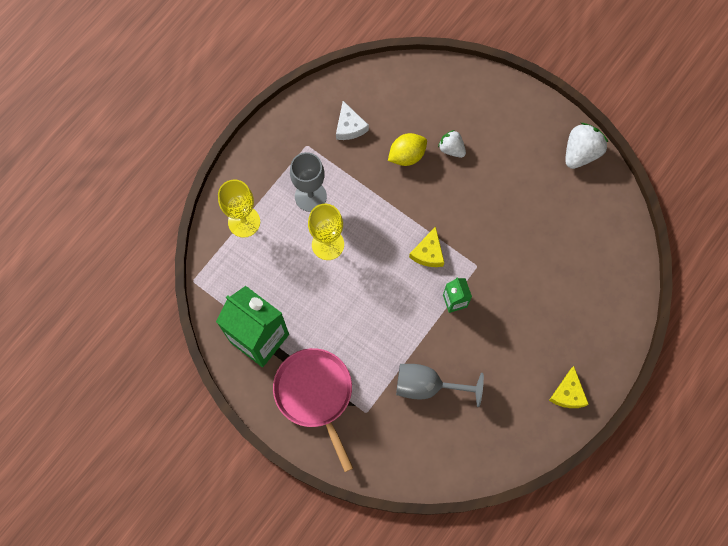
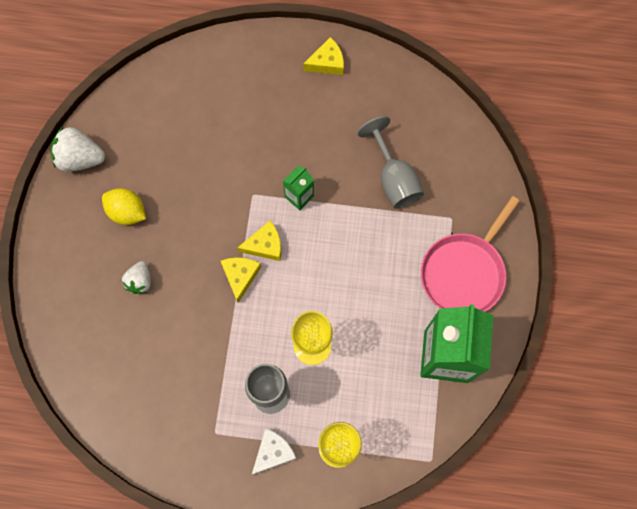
camera: 120 degrees left, 0 degrees up
(349, 126) = (169, 399): white cheese -> white cheese (273, 452)
(407, 155) = (171, 321): yellow lemon -> yellow lemon (127, 212)
(413, 221) = (240, 276): none -> yellow cheese

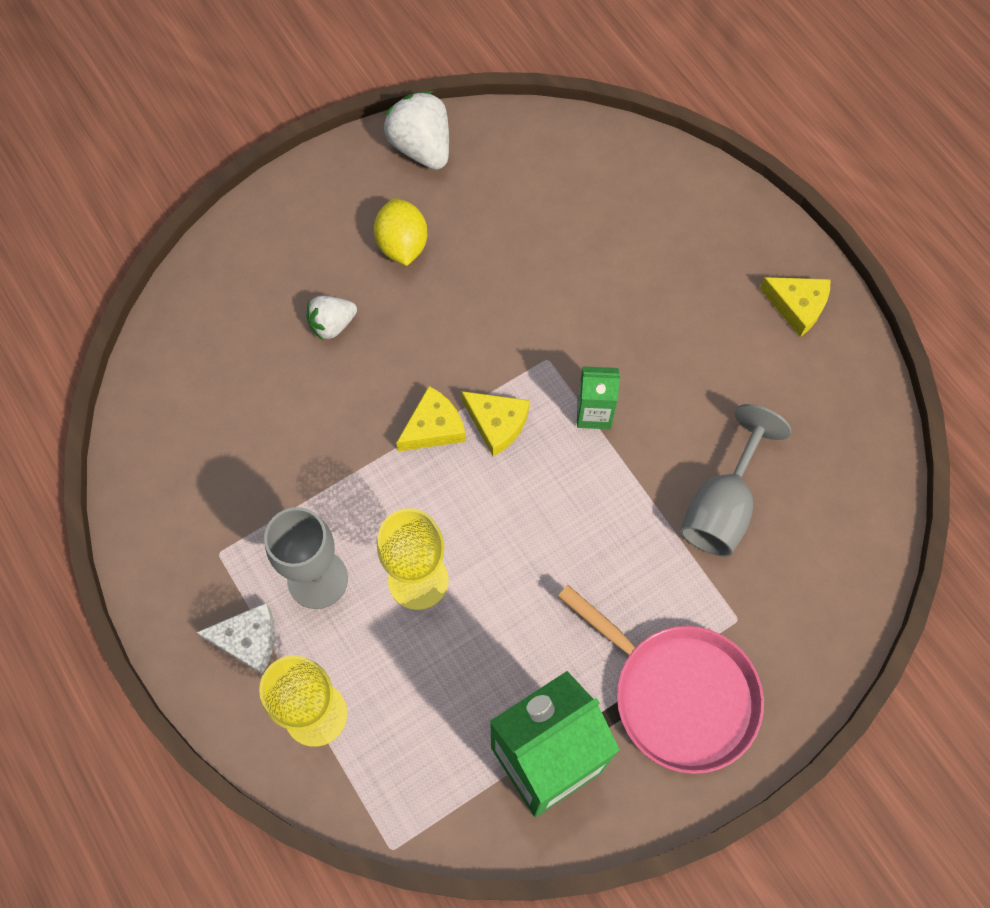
camera: 50 degrees right, 5 degrees down
(464, 273) = (679, 695): pink pan -> pink pan turned 135 degrees counterclockwise

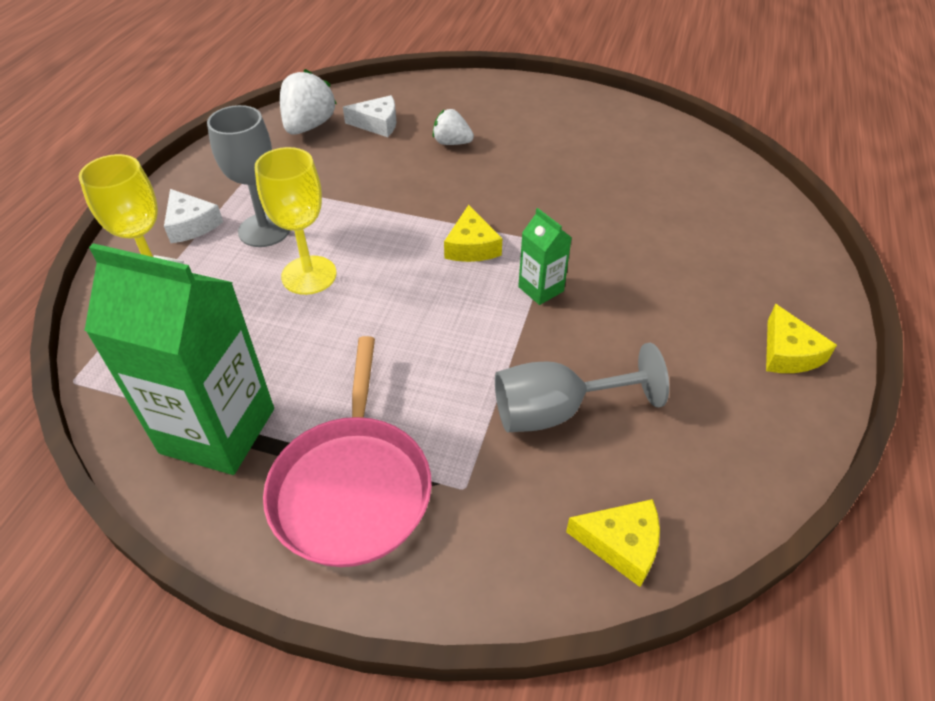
camera: 50 degrees right, 20 degrees down
(234, 366) = (377, 124): none -> white cheese
(402, 245) = (543, 140): yellow lemon -> none
(421, 147) = (618, 112): white strawberry -> white strawberry (309, 126)
(434, 427) = (433, 220): yellow cheese -> yellow cheese (621, 544)

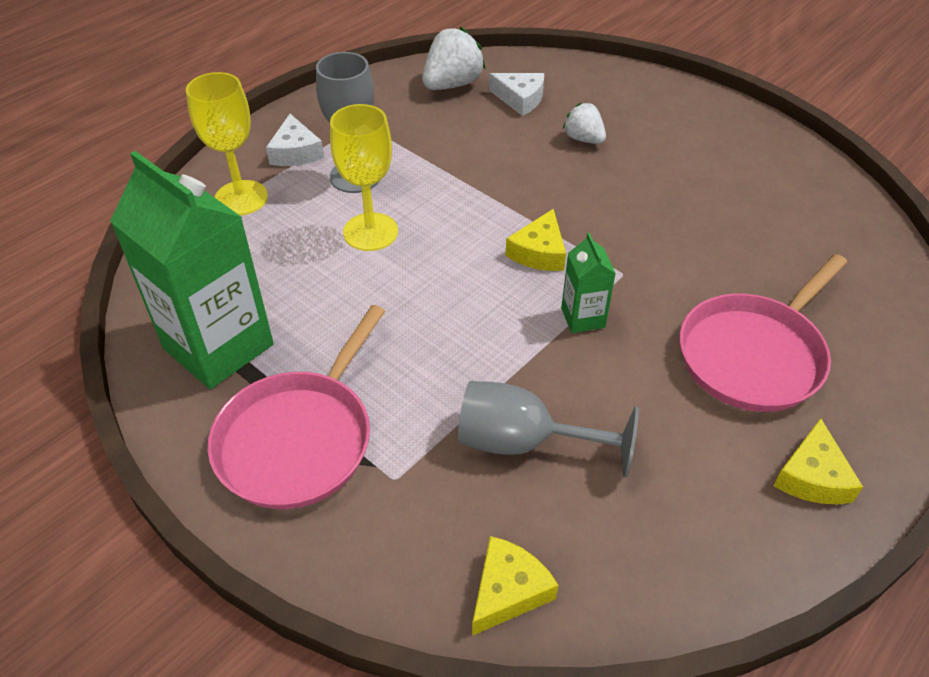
camera: 25 degrees right, 0 degrees up
(621, 544) = (508, 591): yellow cheese -> yellow cheese turned 90 degrees counterclockwise
(689, 274) = (754, 355): none -> pink pan

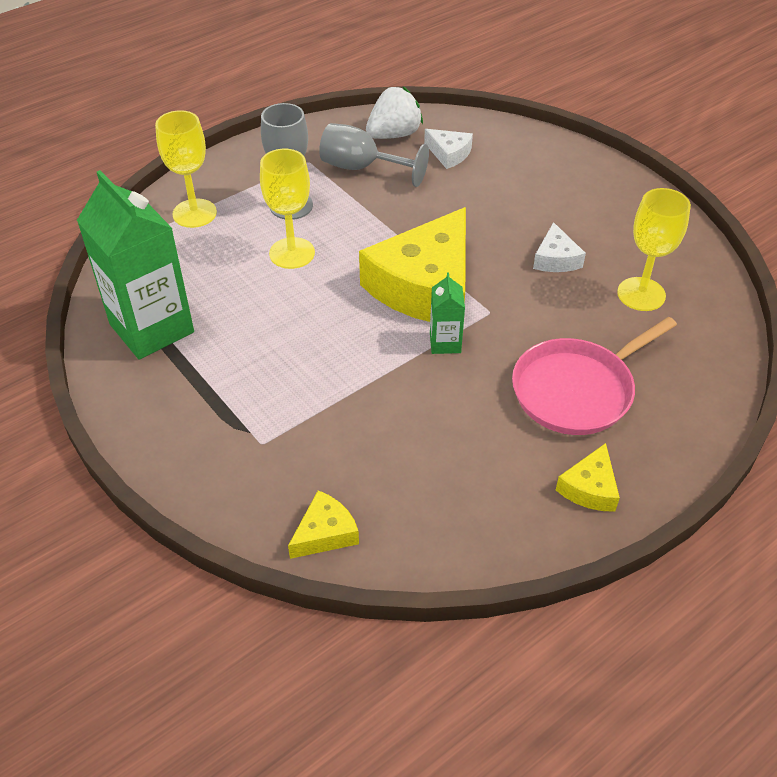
camera: 10 degrees right, 0 degrees up
(295, 152) = (247, 180): white cheese -> white cheese (555, 259)
(299, 439) = (197, 405): pink pan -> none
(523, 442) = (368, 431): grey goblet -> grey goblet (362, 168)
(539, 252) = (425, 286): yellow cheese -> yellow cheese, size x2.27
(583, 139) = (493, 195): white strawberry -> none
(784, 232) = (641, 294): none -> yellow goblet

